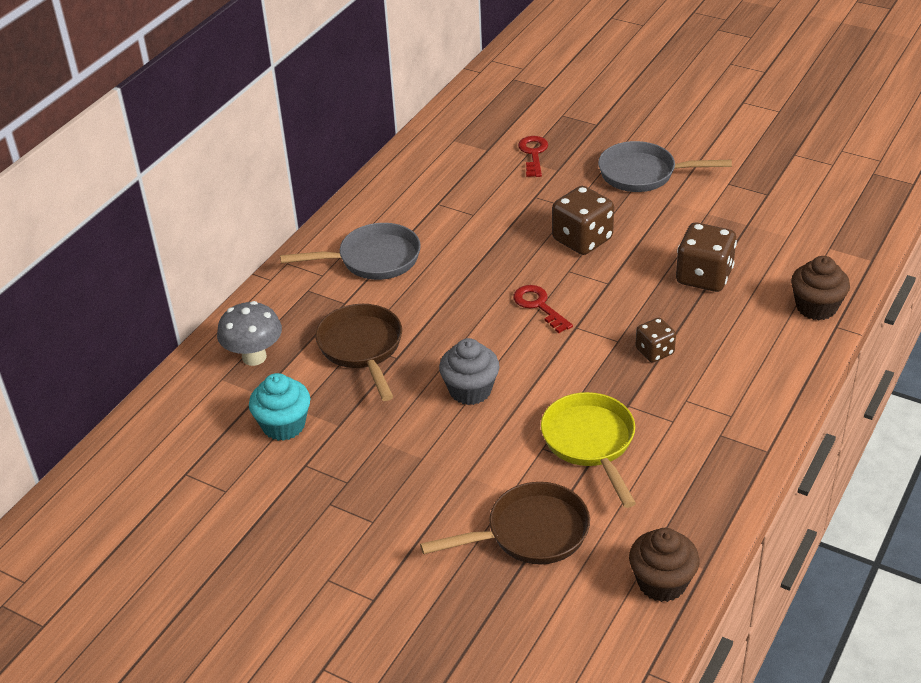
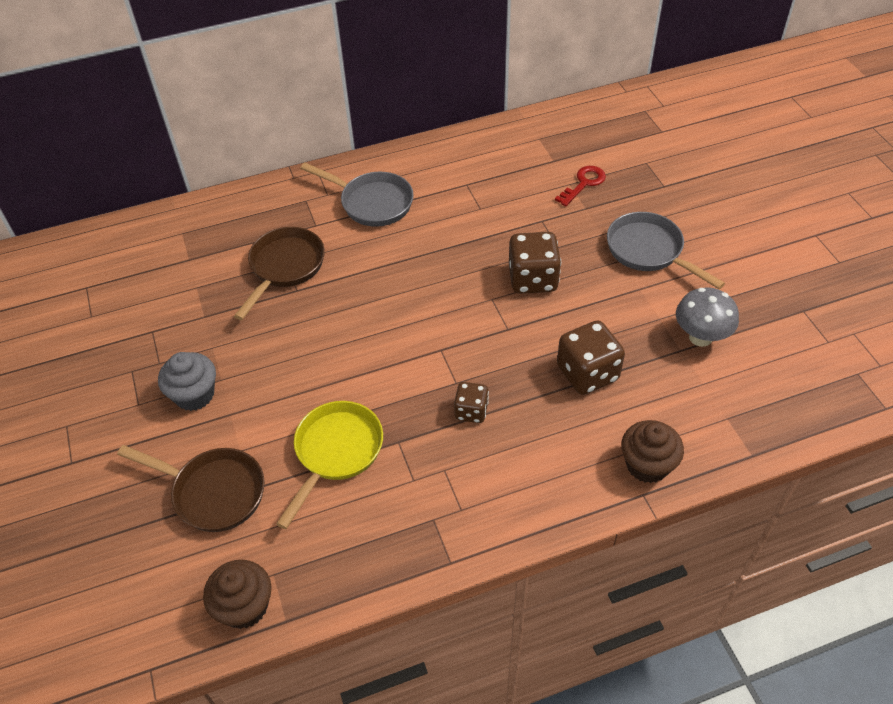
camera: 40 degrees right, 10 degrees up
(254, 357) = (217, 230): grey mushroom -> grey mushroom (700, 337)
(283, 425) = (174, 292): turquoise cupcake -> none
(470, 390) = (310, 349): grey cupcake -> grey cupcake (194, 394)
(539, 306) = (435, 314): red key -> none

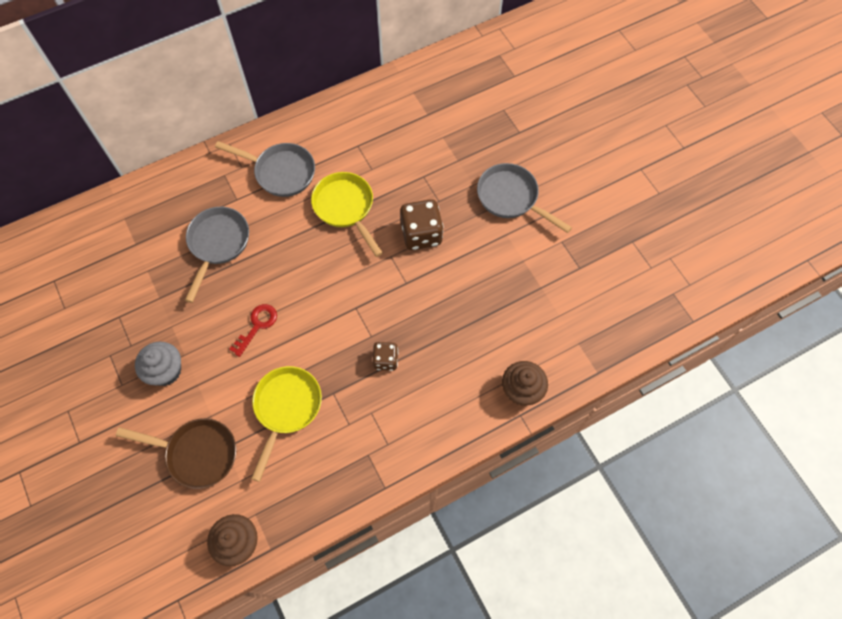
camera: 10 degrees left, 15 degrees up
(284, 268) = (218, 244): brown pan -> grey pan
(443, 244) = (345, 208): none -> yellow pan
(583, 183) = (454, 136): red key -> red key (257, 326)
(587, 373) = (471, 316): brown dice -> none
(700, 337) = (555, 274): grey mushroom -> none

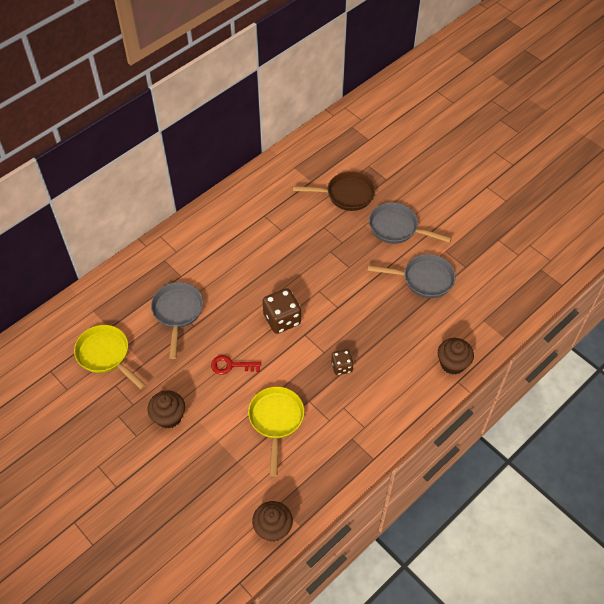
camera: 15 degrees left, 10 degrees down
(165, 371) = (169, 416): grey cupcake -> brown cupcake
(197, 453) = (216, 471): brown pan -> brown pan (346, 195)
(257, 326) = (231, 365): red key -> red key turned 105 degrees counterclockwise
(280, 172) = (209, 248): grey pan -> grey pan (423, 279)
(345, 208) = (271, 263): yellow pan -> yellow pan (106, 355)
(421, 234) = (337, 269): brown dice -> brown dice (282, 319)

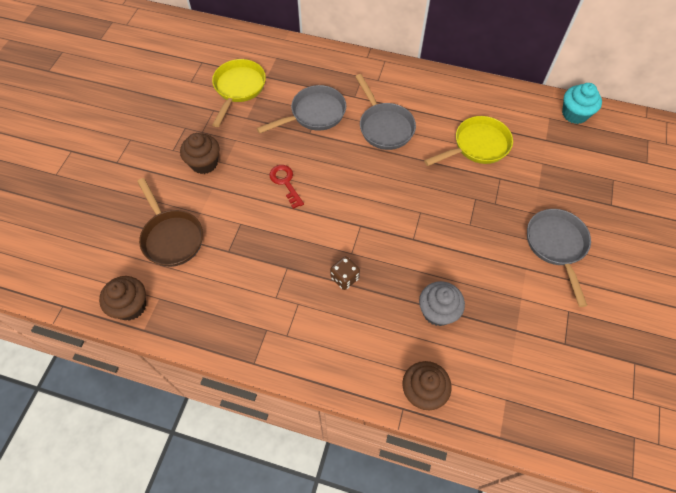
camera: 60 degrees right, 5 degrees up
(276, 420) = (248, 250): yellow pan -> yellow pan (477, 146)
(282, 319) = (364, 197): brown dice -> none
(301, 151) = (574, 114): none -> turquoise cupcake
(346, 195) = (557, 178): brown pan -> brown pan (171, 237)
(402, 324) = (437, 311): none -> grey cupcake
(423, 279) = (512, 305): grey pan -> grey pan (384, 126)

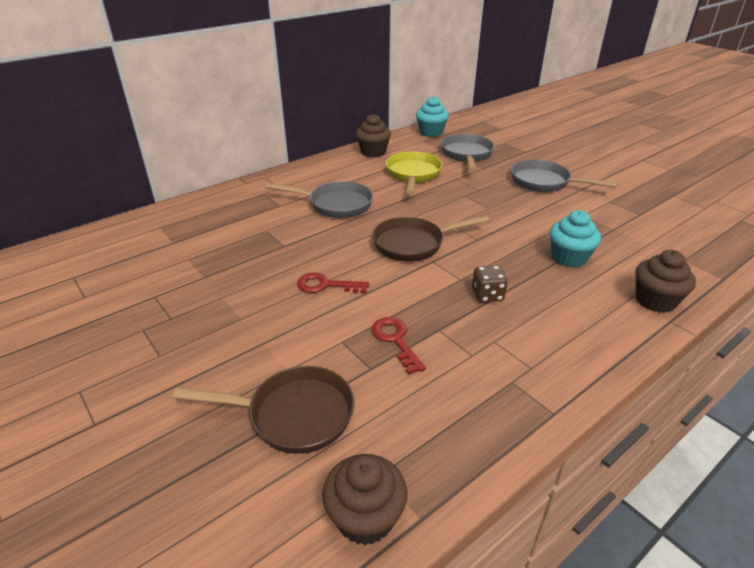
camera: 55 degrees left, 25 degrees down
(204, 163) = (218, 335): brown cupcake -> brown cupcake (373, 152)
(238, 88) = (156, 266): yellow pan -> none
(260, 250) = (395, 340): none -> red key
(314, 114) = (266, 234): grey pan -> grey pan (466, 155)
(372, 203) = (413, 244): none -> brown pan
(437, 311) = (569, 258): grey cupcake -> turquoise cupcake

